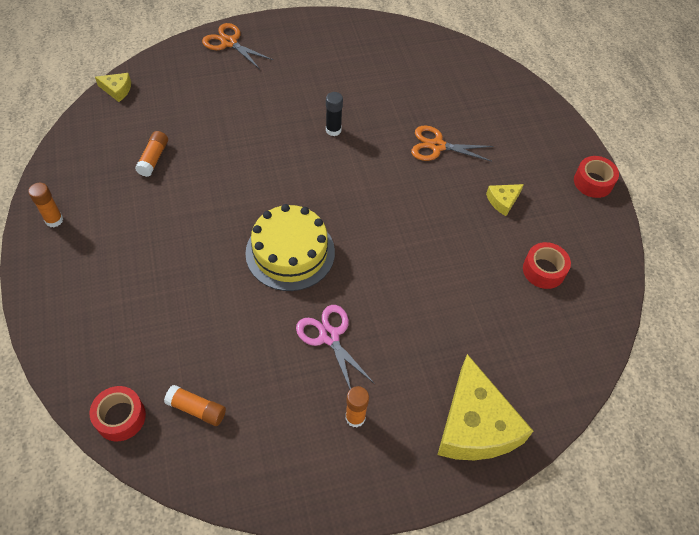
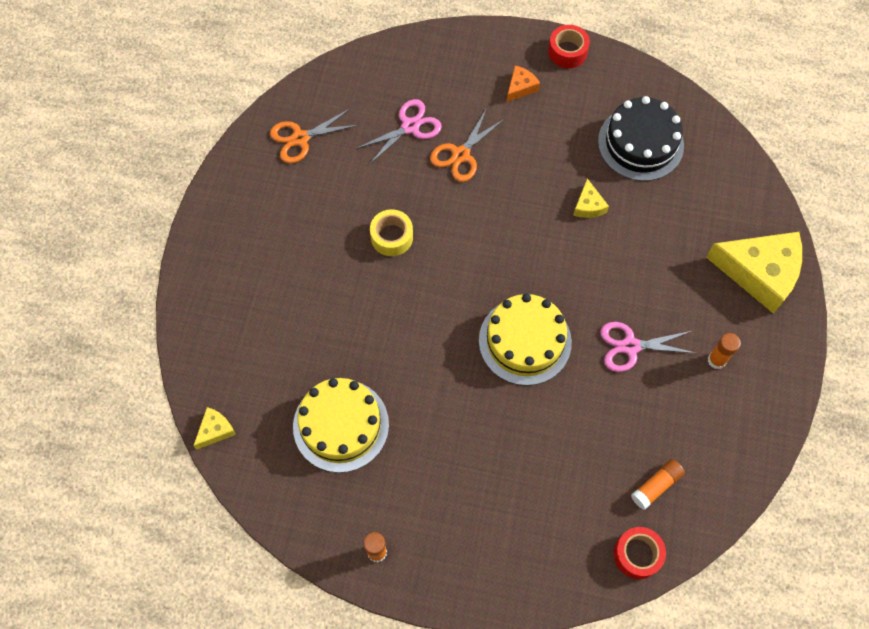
camera: 60 degrees left, 10 degrees up
(153, 158) = (341, 425): orange glue stick -> yellow cake
(229, 43) = (205, 285): orange scissors -> orange scissors (300, 138)
(333, 130) = (392, 237): black glue stick -> yellow tape
(439, 105) = (410, 126): none -> pink scissors
(503, 201) = (553, 134): yellow cheese -> yellow cheese (588, 205)
(531, 162) = (520, 87): none -> orange cheese
(543, 270) = (640, 143): red tape -> black cake

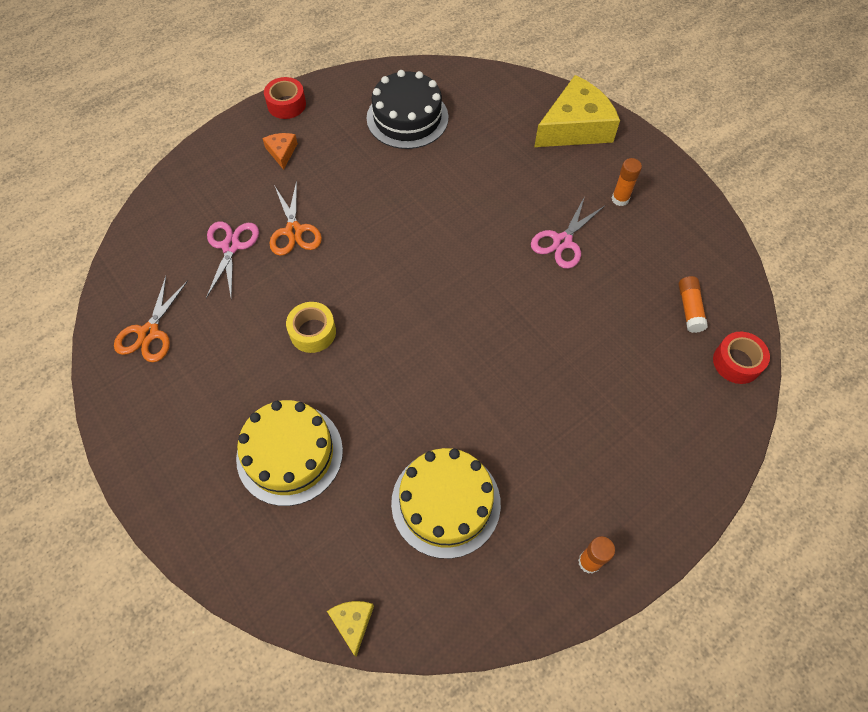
camera: 50 degrees left, 5 degrees down
(525, 341) = (495, 306): yellow cake -> yellow cake (289, 454)
(588, 205) = (423, 183): yellow cheese -> none

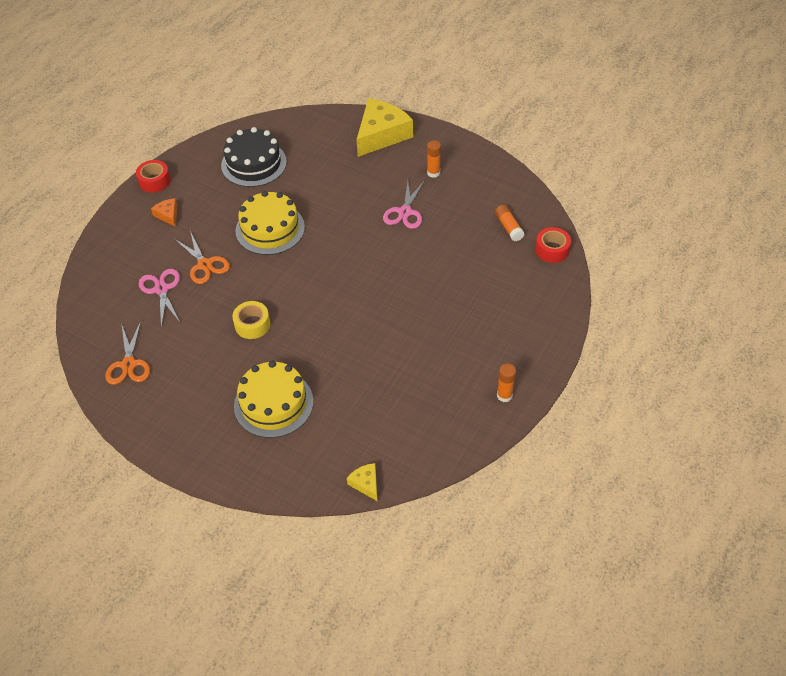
camera: 20 degrees left, 10 degrees down
(445, 503) = (396, 395): yellow cake -> yellow cake (270, 229)

